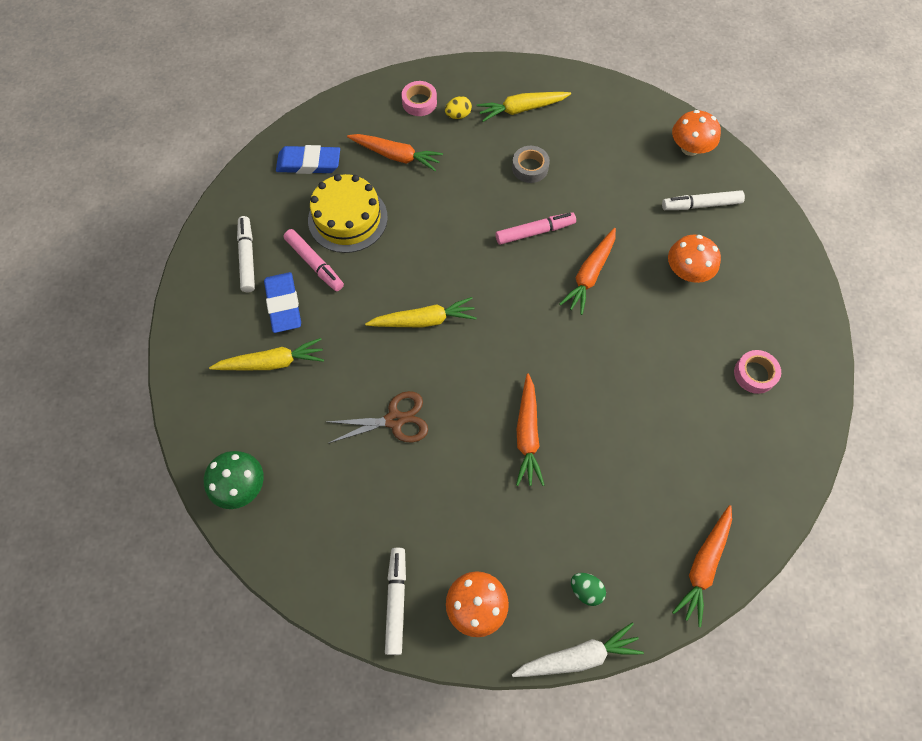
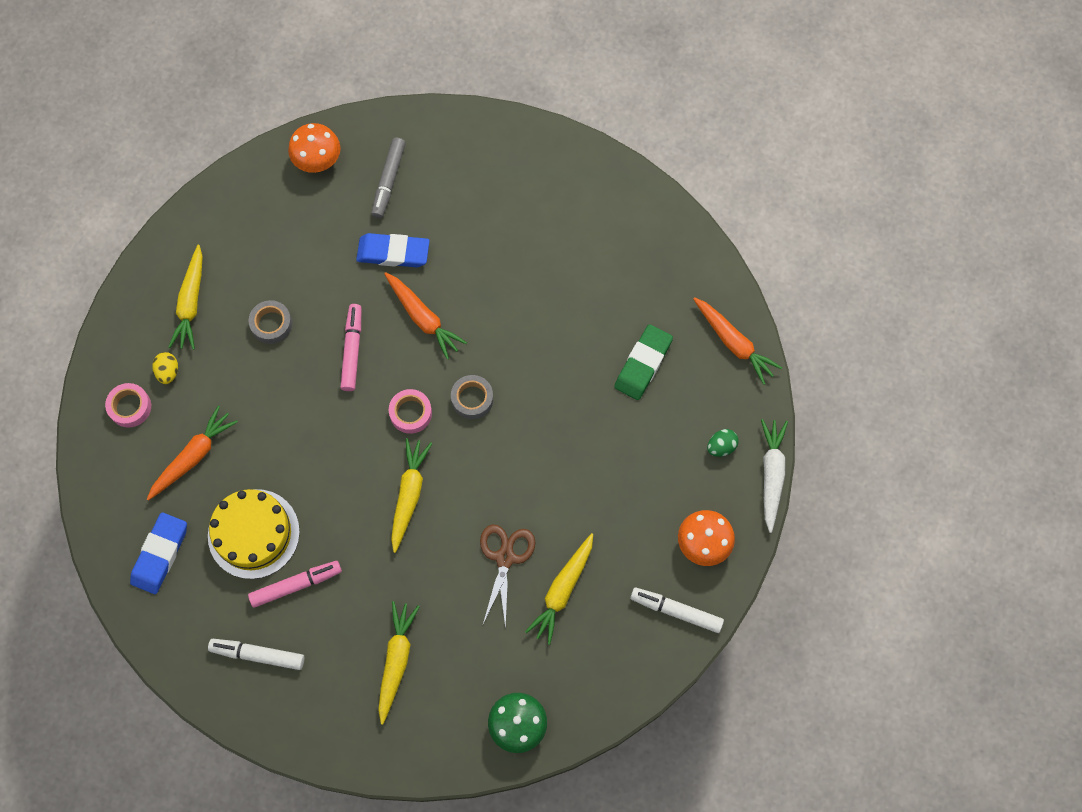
camera: 70 degrees left, 5 degrees up
(283, 304) = (333, 631): blue eraser -> blue eraser (393, 252)
(381, 482) = (562, 590): none -> yellow carrot
(527, 434) = (565, 441): orange carrot -> none
(533, 340) = (472, 399): none -> grey tape
(637, 481) = (643, 364): none -> green eraser
(687, 271) = (456, 228): orange mushroom -> none
(701, 205) = (389, 180): white marker -> grey marker
(754, 374) = (582, 219): pink tape -> pink tape (411, 413)

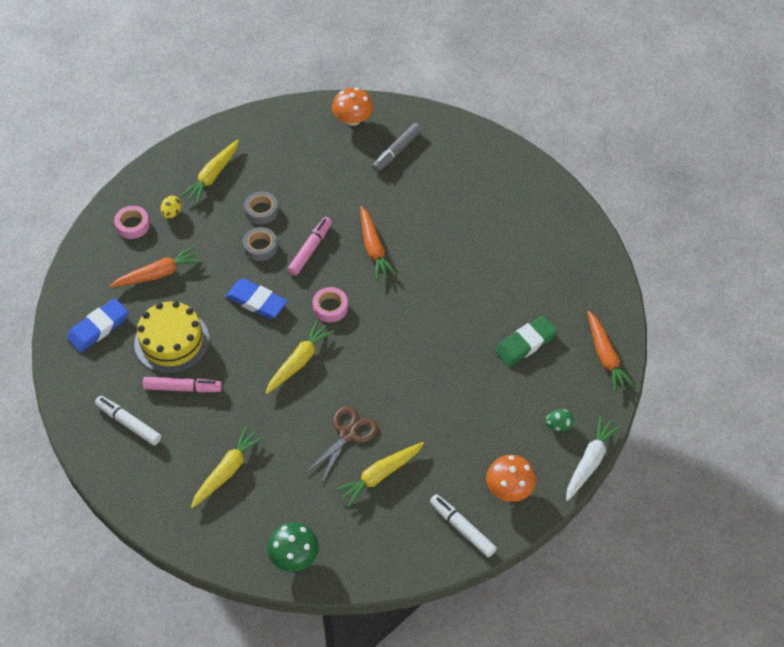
camera: 25 degrees right, 15 degrees down
(393, 252) = (375, 198): blue eraser -> blue eraser (256, 301)
(472, 399) = (381, 316): grey tape -> grey tape (260, 247)

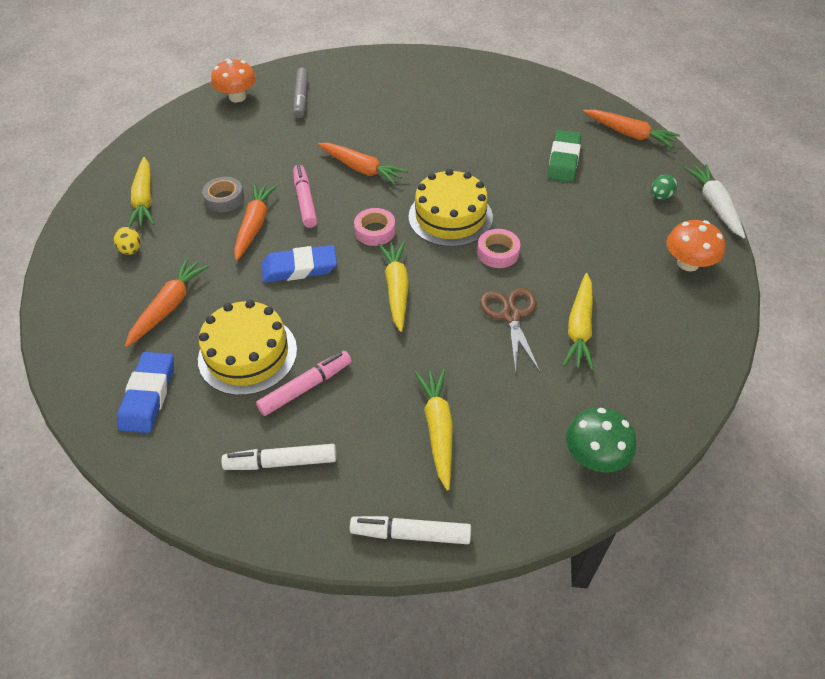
camera: 40 degrees left, 5 degrees down
(132, 225) = (96, 283): pink tape -> pink tape (498, 253)
(260, 247) = (255, 225): grey tape -> orange carrot
(391, 332) = (450, 217): none -> yellow cake
(462, 528) = (696, 319): white marker -> white marker (411, 534)

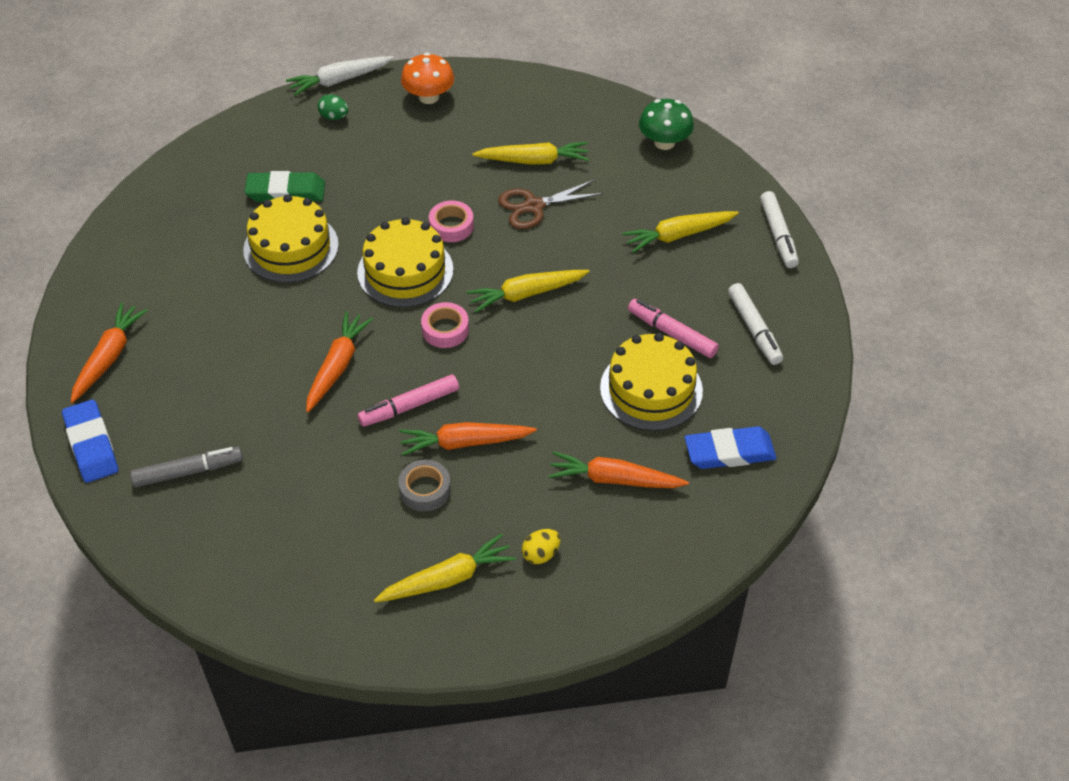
camera: 105 degrees left, 0 degrees up
(237, 97) = (194, 553): orange mushroom -> none
(299, 268) = (521, 381): blue eraser -> blue eraser (91, 445)
(496, 157) = (291, 247): none -> yellow cake
(629, 134) = (227, 143): orange carrot -> orange carrot (109, 357)

